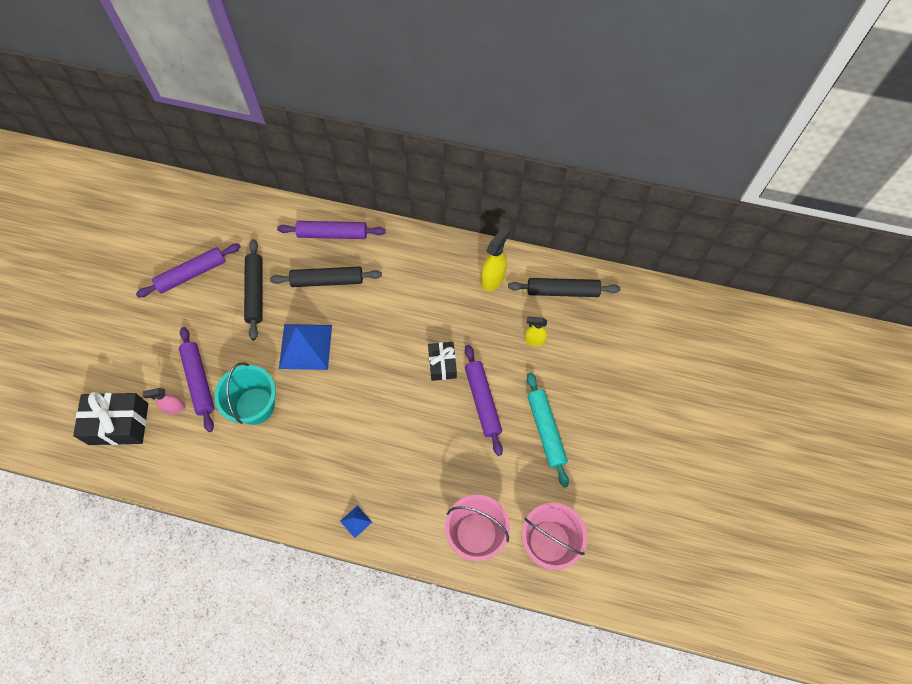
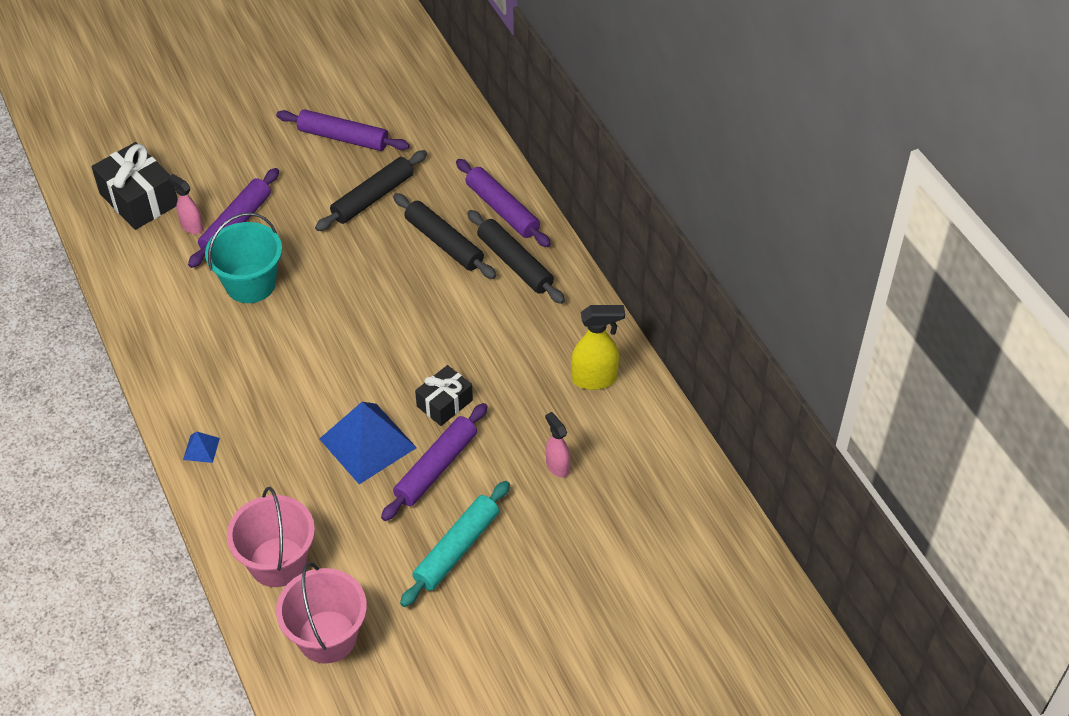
camera: 50 degrees right, 15 degrees down
(305, 346) = (352, 277): blue pyramid -> blue pyramid (367, 443)
(534, 340) = (557, 466): yellow spray bottle -> pink spray bottle
(562, 291) = (648, 453): black rolling pin -> black rolling pin (515, 263)

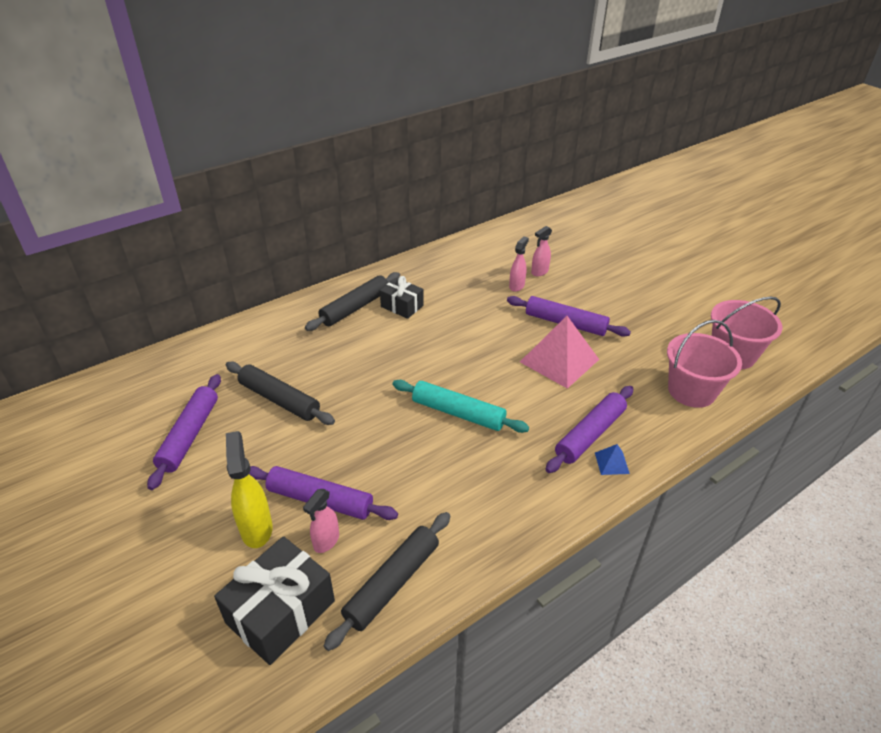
camera: 100 degrees left, 10 degrees down
(250, 284) = (404, 469): turquoise bucket -> none
(367, 443) = (559, 360): blue pyramid -> pink pyramid
(444, 243) = (336, 347): black rolling pin -> black rolling pin (392, 583)
(444, 403) = (505, 326): black gift -> black gift (402, 306)
(457, 549) = (627, 306): turquoise rolling pin -> turquoise rolling pin (458, 413)
(502, 209) = (295, 320): purple rolling pin -> purple rolling pin (590, 434)
(528, 432) = (516, 286): none -> pink spray bottle
(595, 379) = (460, 263): yellow spray bottle -> yellow spray bottle (256, 528)

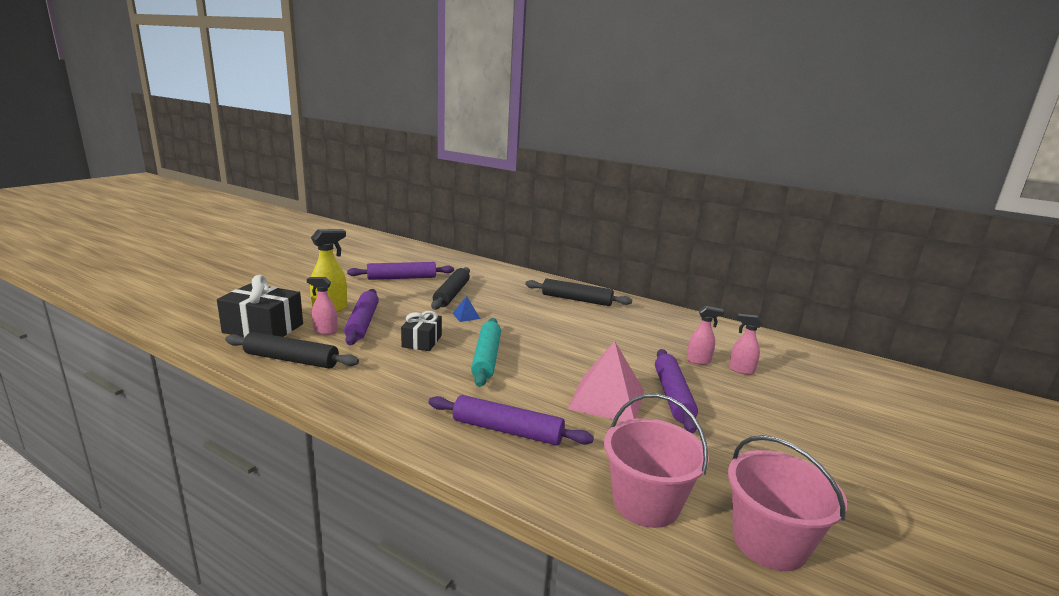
camera: 65 degrees right, 20 degrees down
(402, 306) = (600, 315): black gift -> black gift (422, 341)
(612, 463) = (473, 449): blue pyramid -> blue pyramid (466, 316)

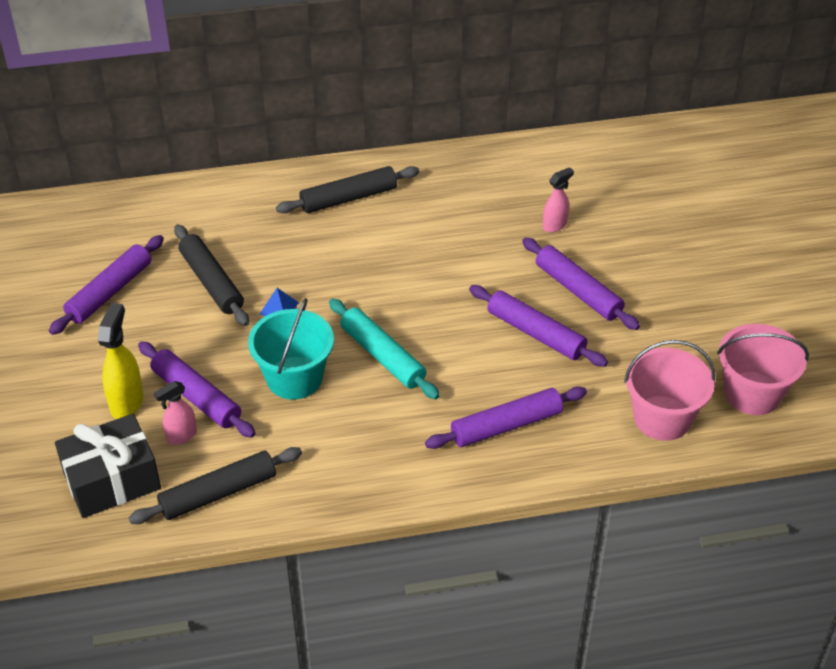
camera: 40 degrees left, 25 degrees up
(422, 341) = (294, 378): black gift -> turquoise bucket
(606, 399) = (535, 333): pink pyramid -> purple rolling pin
(741, 370) = (597, 214): pink spray bottle -> none

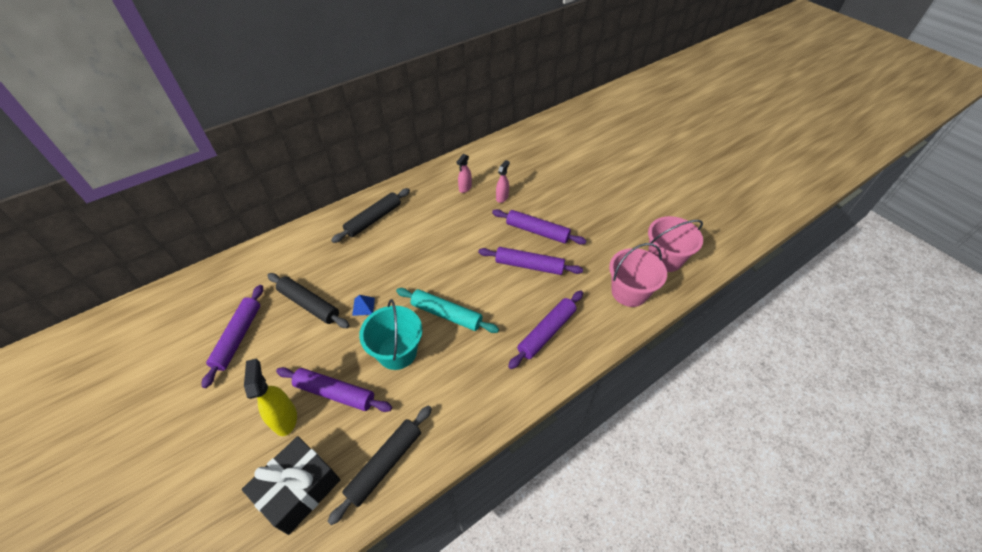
camera: 25 degrees left, 5 degrees up
(181, 436) = (337, 429): pink spray bottle -> pink spray bottle (465, 188)

